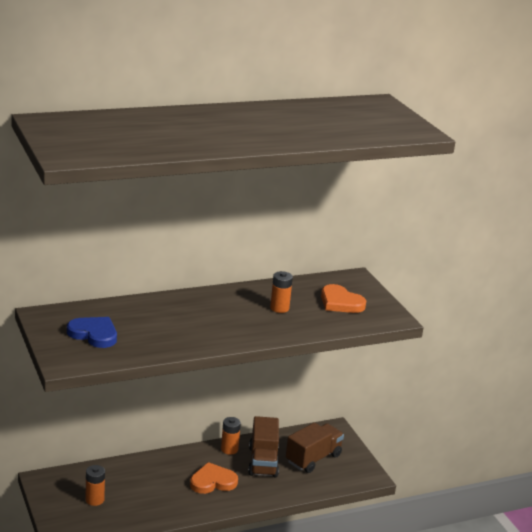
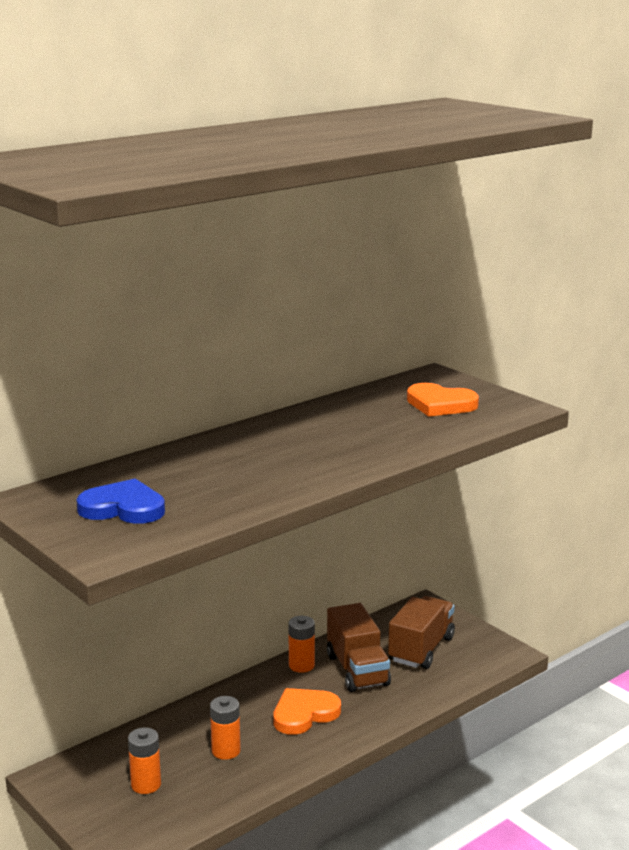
camera: 15 degrees left, 5 degrees down
(279, 308) = (365, 425): orange battery -> orange battery (226, 751)

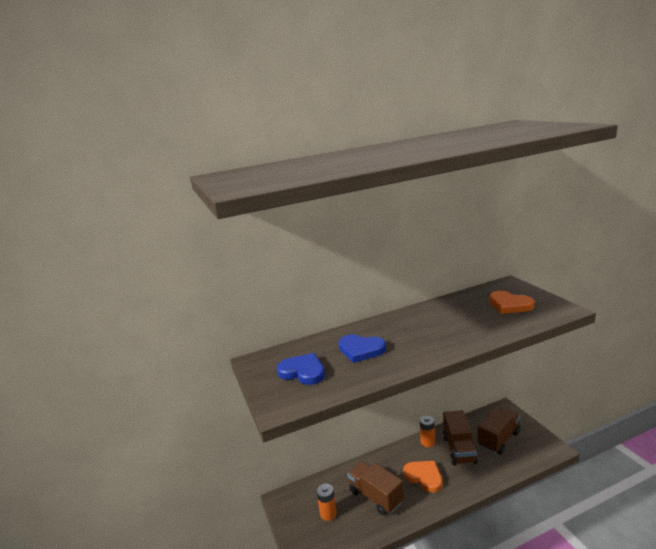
camera: 20 degrees right, 0 degrees up
(213, 474) = (361, 350): none -> blue heart
(226, 751) = (376, 497): orange battery -> brown truck
(304, 714) = (424, 477): orange heart -> orange heart turned 60 degrees clockwise

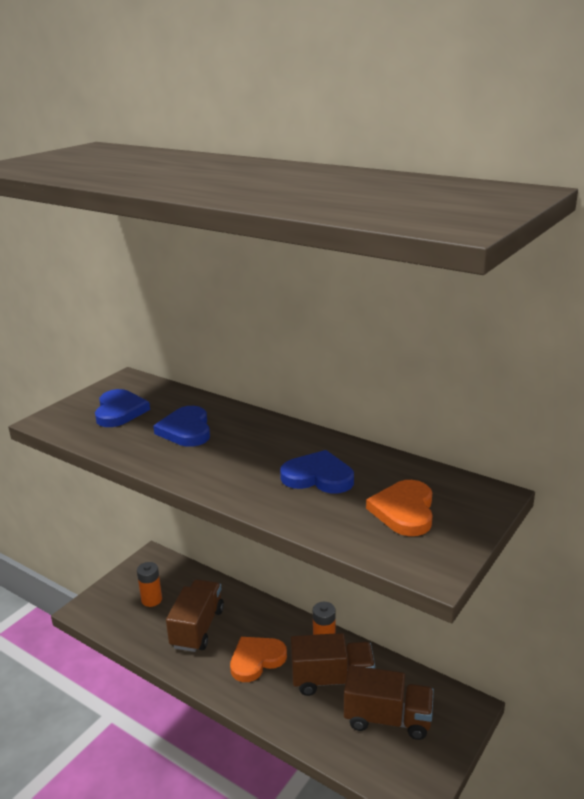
camera: 55 degrees right, 5 degrees up
(424, 477) = (256, 660): orange heart -> orange heart turned 135 degrees counterclockwise
(458, 319) = (318, 477): none -> blue heart
(459, 449) = (332, 679): brown truck -> brown truck turned 150 degrees counterclockwise

